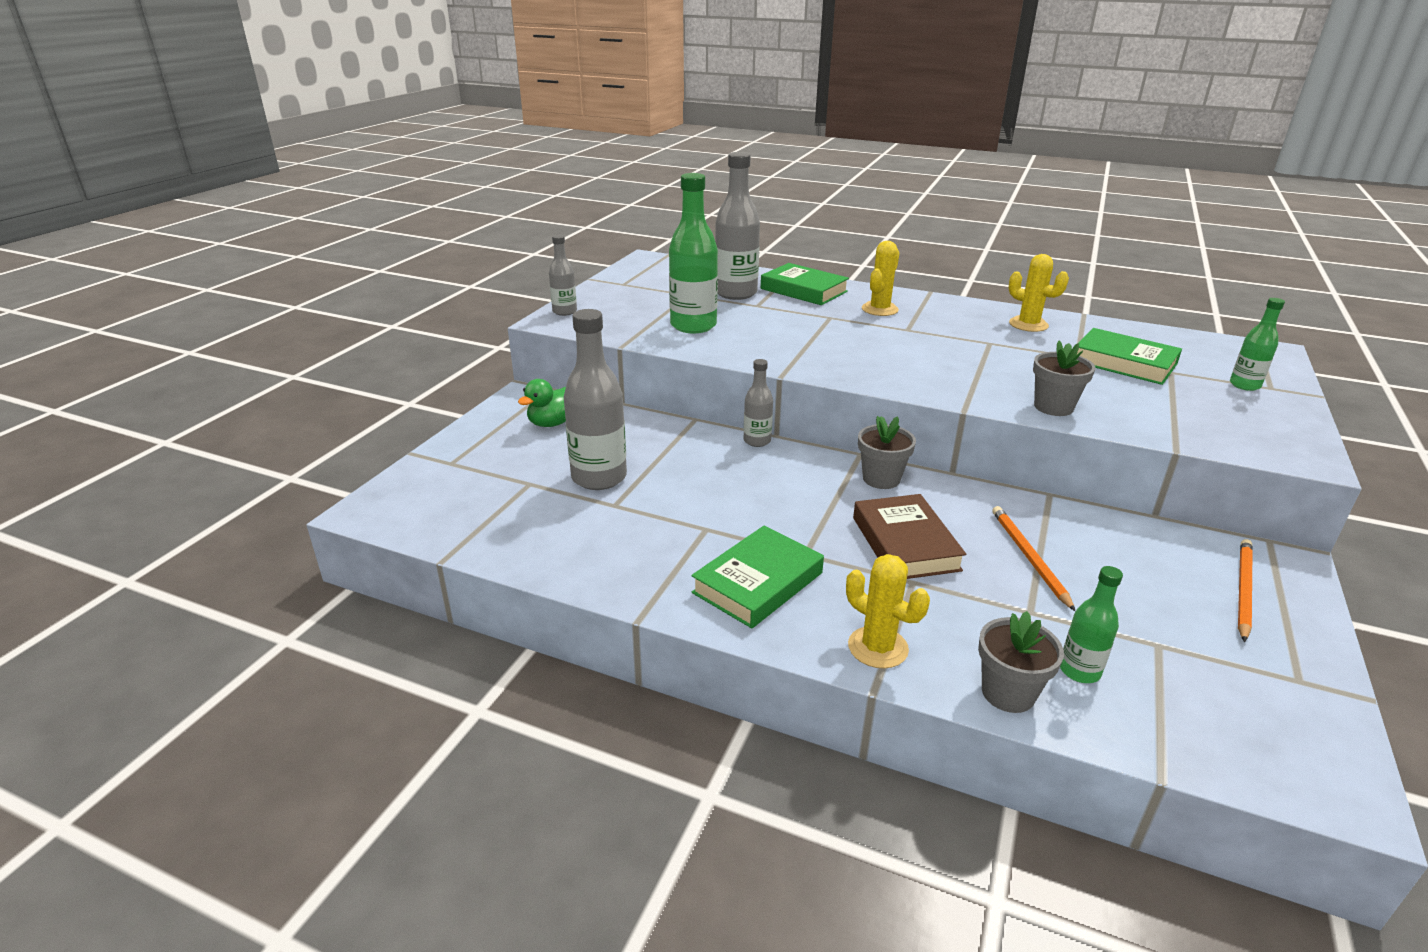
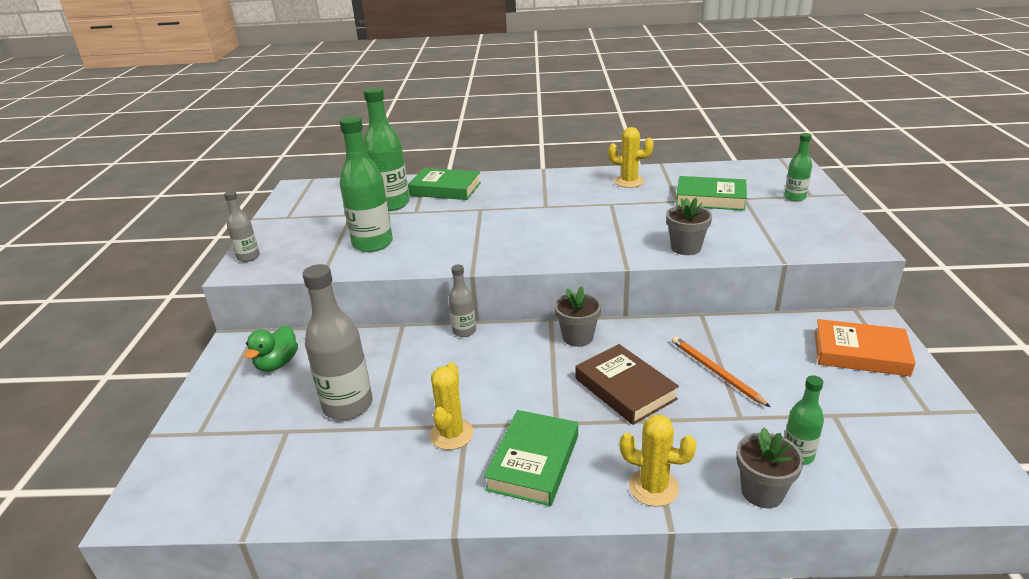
camera: 20 degrees left, 0 degrees up
(736, 293) = (391, 204): grey bottle -> green bottle
(879, 309) = (514, 193): yellow cactus -> yellow cactus (451, 434)
(1243, 590) = (860, 353): orange pencil -> orange book

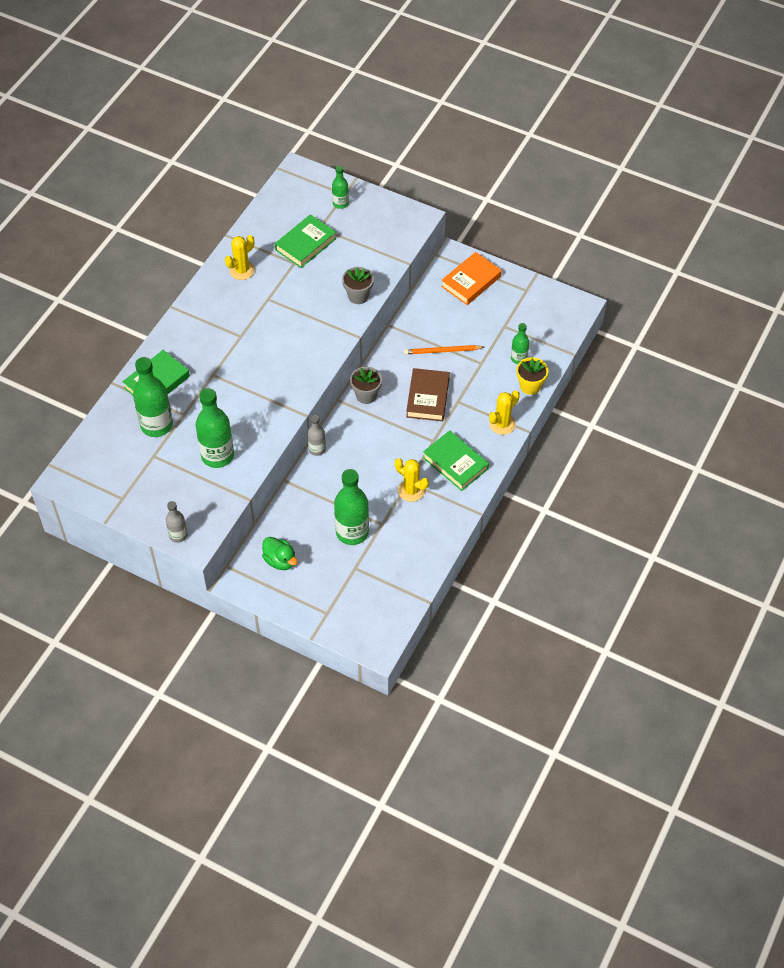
camera: 65 degrees left, 25 degrees up
(348, 405) = (352, 532): grey bottle -> green bottle
(625, 389) = (427, 397): brown book -> brown book turned 75 degrees counterclockwise
(762, 492) = (530, 386): grey flower pot -> yellow flower pot

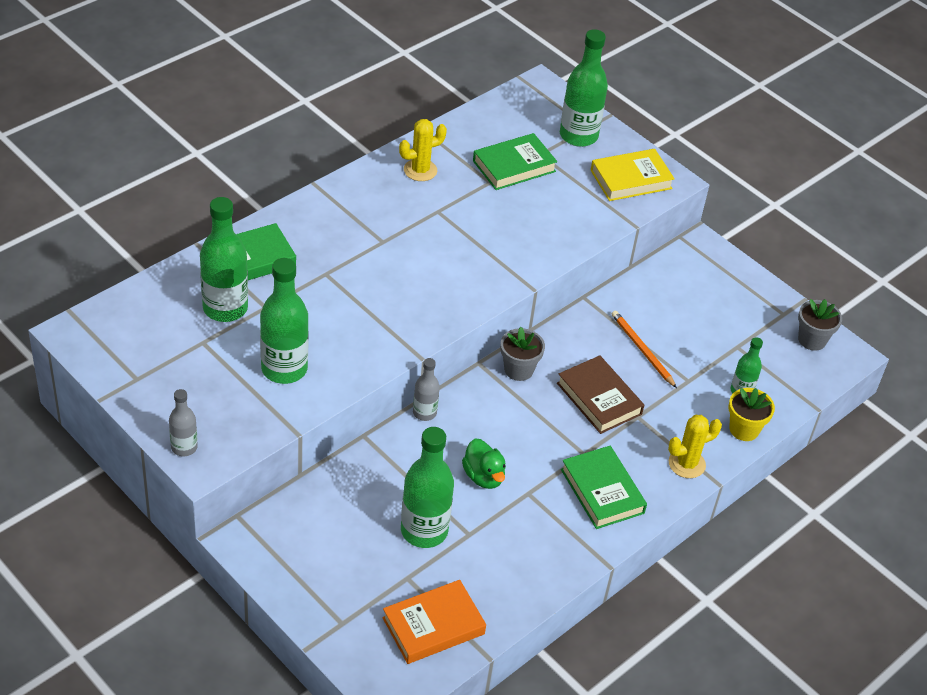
camera: 15 degrees right, 10 degrees down
(280, 560) = (311, 533): green duck -> green duck (483, 476)
(340, 203) = (578, 136): green bottle -> green bottle, size x1.85
(358, 296) = (554, 243): grey flower pot -> grey flower pot (812, 340)
(390, 227) = (631, 179): none -> yellow book
(411, 490) = (527, 505): yellow cactus -> none
(427, 397) = (599, 399): brown book -> brown book turned 60 degrees counterclockwise
(442, 351) = (642, 350): orange pencil -> orange pencil turned 45 degrees clockwise
(471, 281) = (714, 281): orange book -> orange book (433, 626)

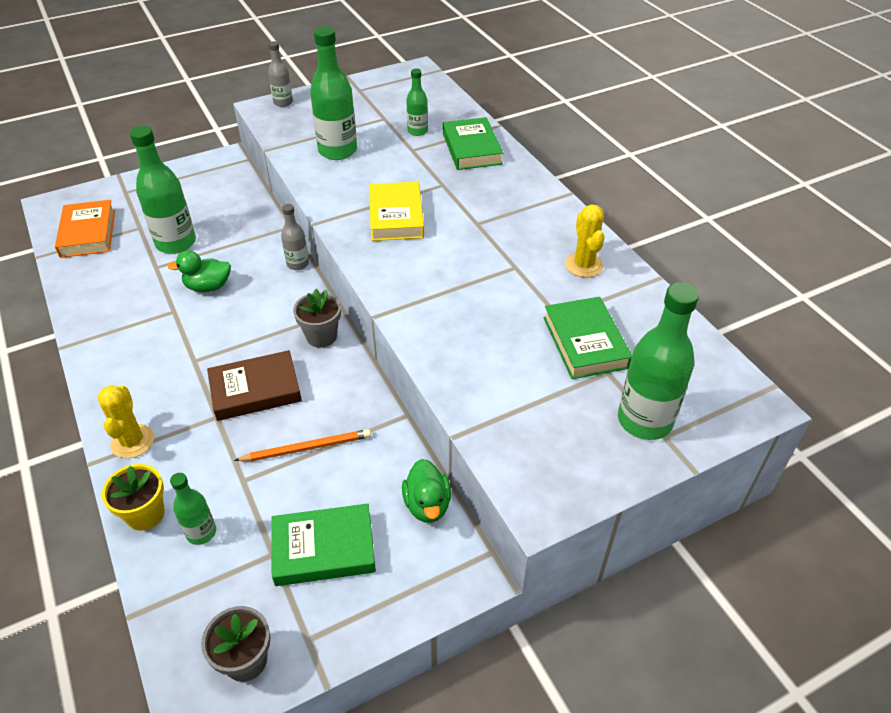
camera: 110 degrees right, 0 degrees up
(225, 308) = (417, 131): green bottle -> green bottle, size x0.54
(602, 491) = (143, 362): green book -> green book (324, 548)
(631, 179) = (547, 456): yellow book -> yellow book (396, 216)
(659, 273) = (427, 505): none -> green duck

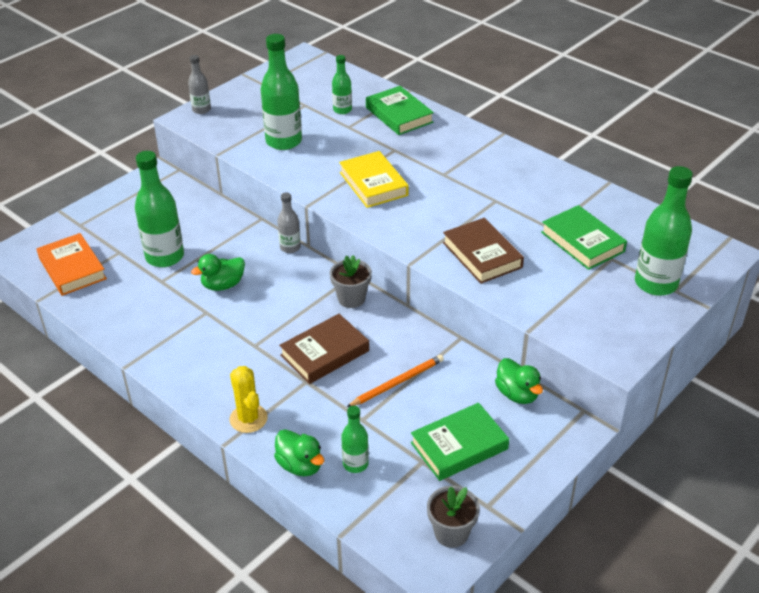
camera: 20 degrees left, 5 degrees down
(145, 514) = (300, 465): yellow flower pot -> green duck
(459, 327) = (482, 255): none -> brown book
(584, 265) = (547, 186): yellow cactus -> none

